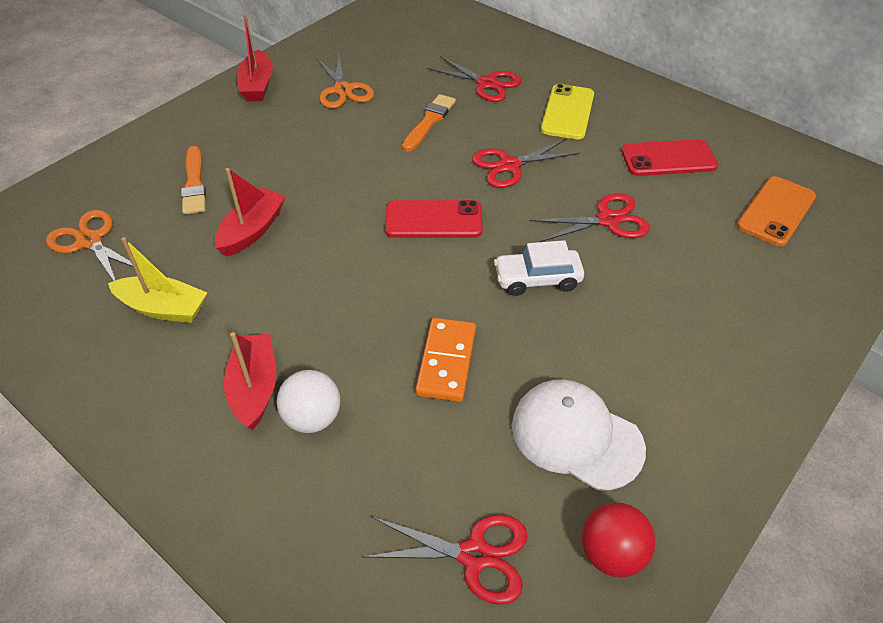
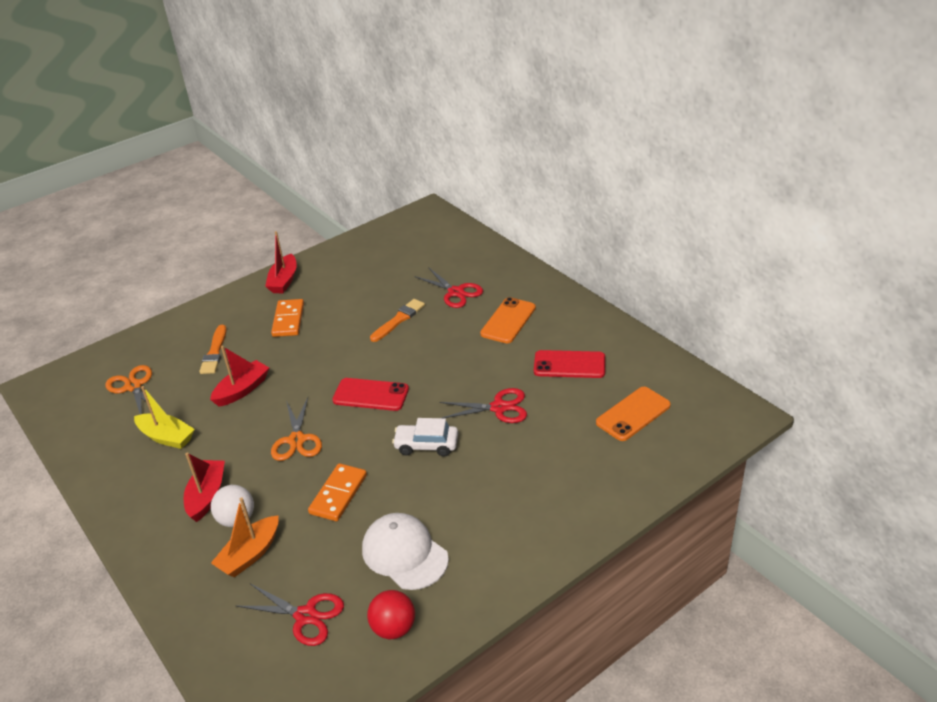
camera: 15 degrees right, 10 degrees down
(282, 133) = (288, 320): none -> orange domino
(343, 90) = (345, 289): orange scissors -> orange scissors (297, 440)
(352, 470) = (250, 554): none -> orange boat
(509, 165) = (444, 359): red scissors -> none
(567, 112) = (508, 321): yellow phone -> orange phone

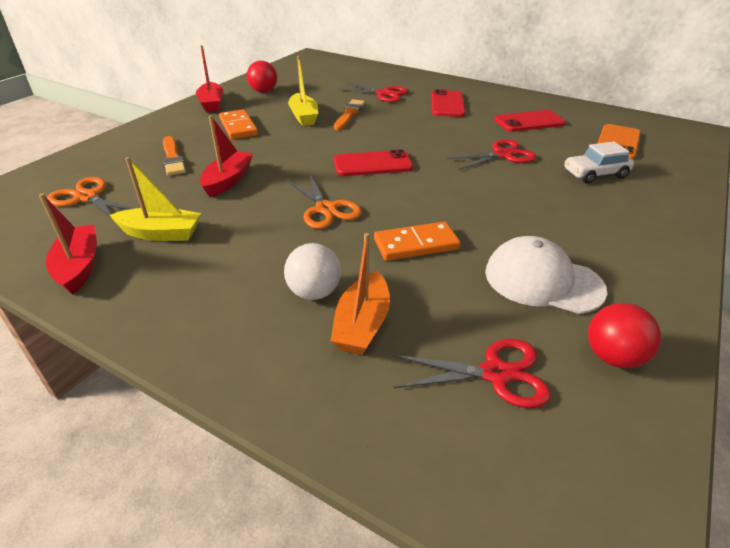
camera: 25 degrees left, 0 degrees up
(207, 496) = (256, 277): red boat -> red boat (79, 267)
(338, 494) = (416, 244): orange domino -> orange domino turned 75 degrees clockwise
(341, 268) = (263, 91): none -> red ball
(354, 315) = (303, 116): none -> yellow boat
(426, 445) = (466, 190): white car -> white car (595, 174)
(508, 321) = (447, 104): orange phone -> red phone

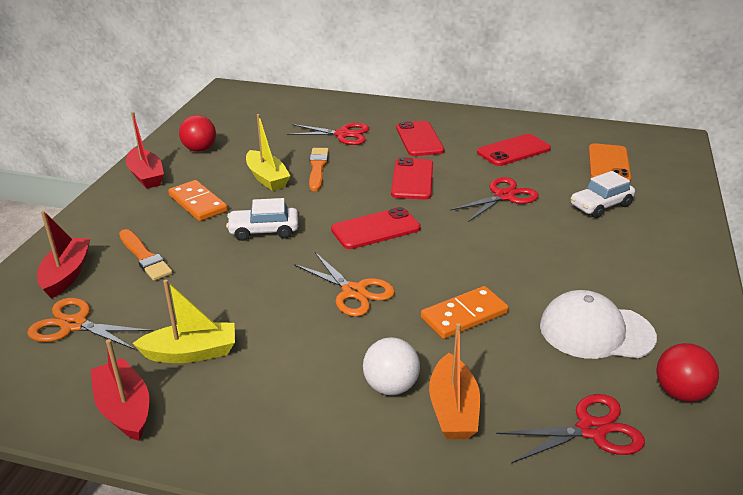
camera: 15 degrees left, 5 degrees down
(228, 181) = (228, 275): red boat -> red boat (67, 274)
(278, 153) = (264, 231): none -> white car
(425, 132) = (412, 179): none -> red phone

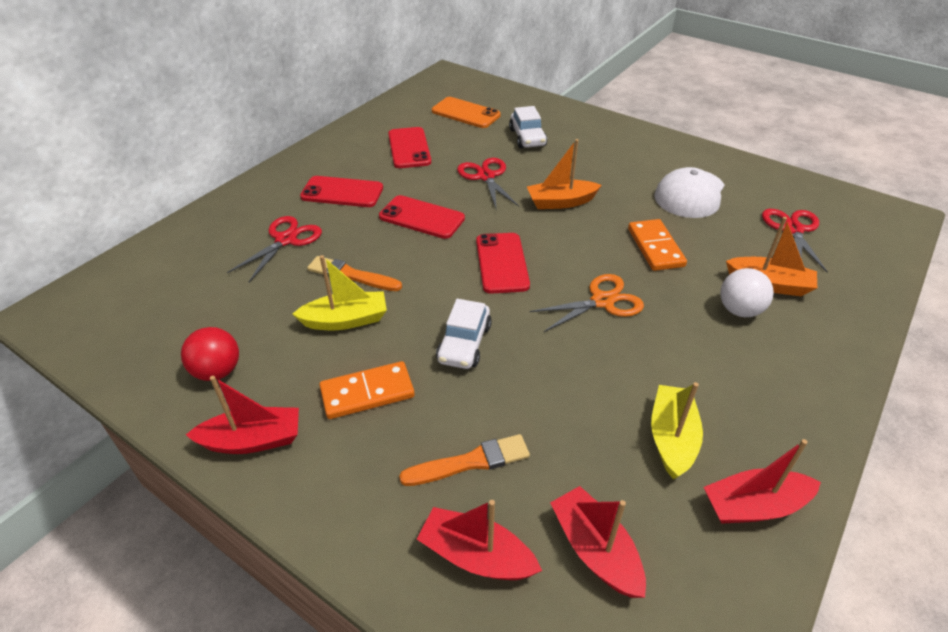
camera: 70 degrees left, 10 degrees up
(74, 325) = (595, 550): orange scissors -> red boat
(497, 244) = (561, 202): none -> orange boat
(680, 392) = (759, 183): red ball -> none

